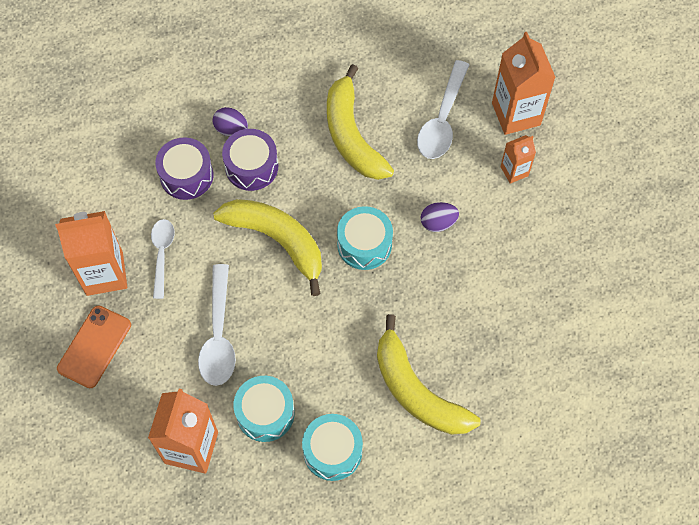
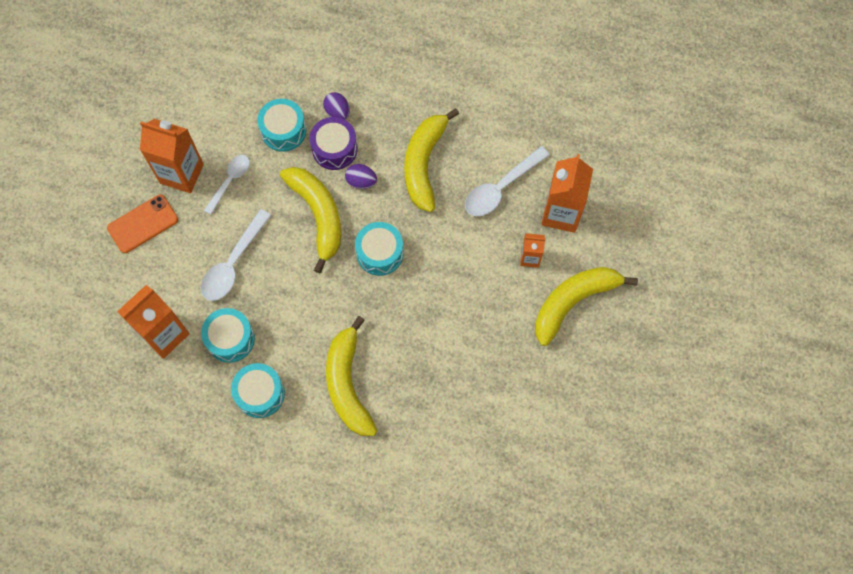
camera: 30 degrees right, 5 degrees up
(186, 175) = (283, 131): purple drum -> turquoise drum
(438, 223) = (445, 266): purple egg -> purple egg (361, 181)
(583, 191) = (573, 302): none -> yellow banana

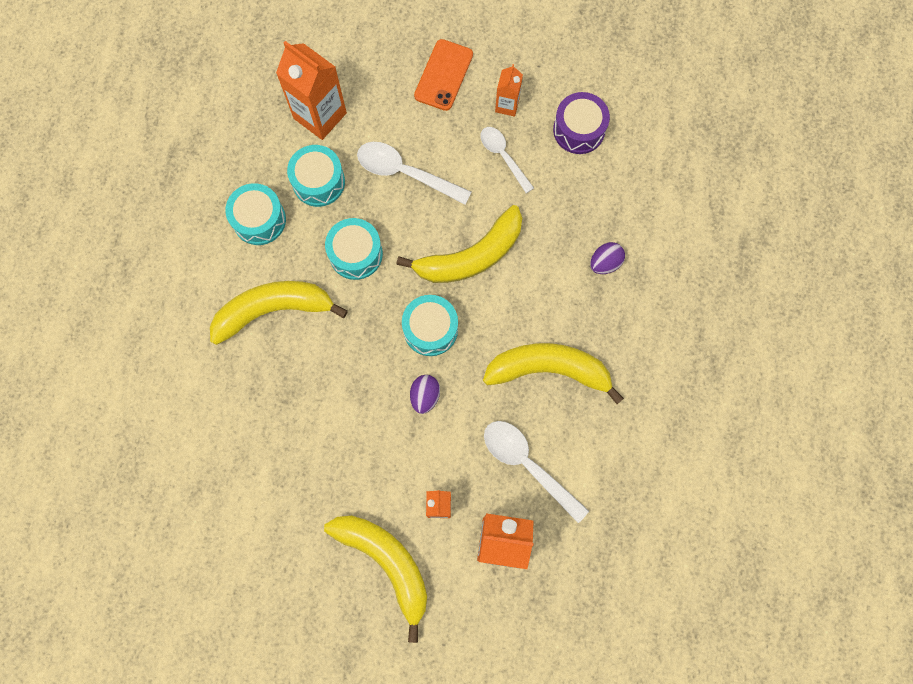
camera: 85 degrees right, 5 degrees up
(143, 224) = (443, 75): orange phone -> orange phone turned 60 degrees clockwise
(181, 174) = (507, 105): orange carton -> orange carton, size x0.54
(230, 181) = (503, 156): white spoon -> white spoon turned 150 degrees counterclockwise
(283, 131) = (573, 205): turquoise drum -> turquoise drum (356, 254)
(334, 149) = (556, 265): purple drum -> purple drum (579, 130)
(361, 181) = (518, 299): purple egg -> purple egg (425, 396)

